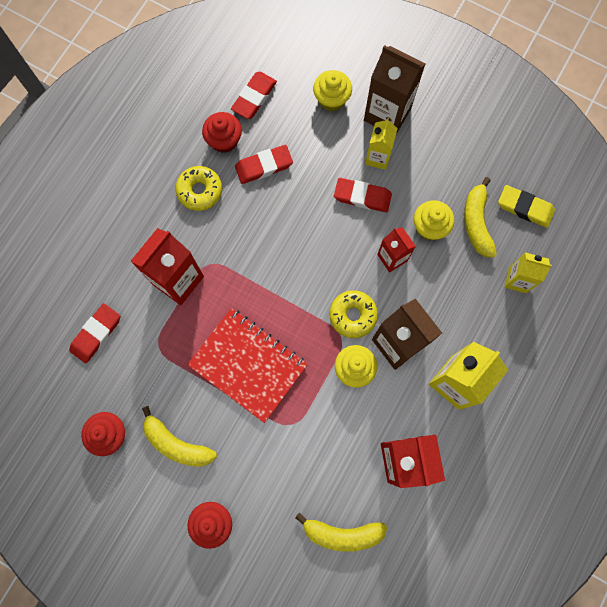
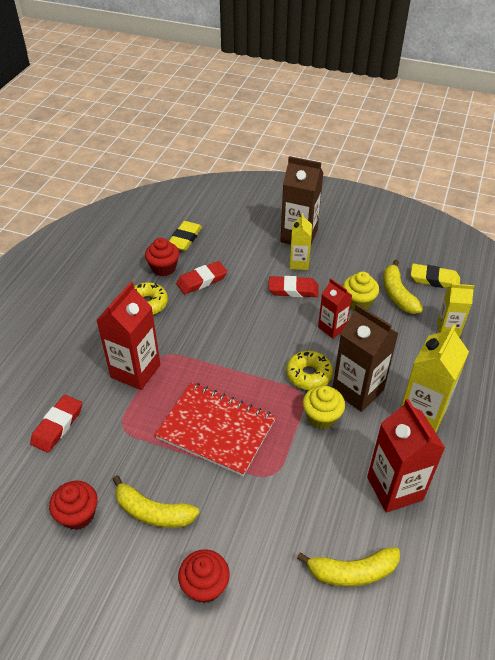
camera: 10 degrees left, 30 degrees down
(254, 97) = (185, 239): red eraser -> yellow eraser
(331, 99) = (250, 232): yellow cupcake -> none

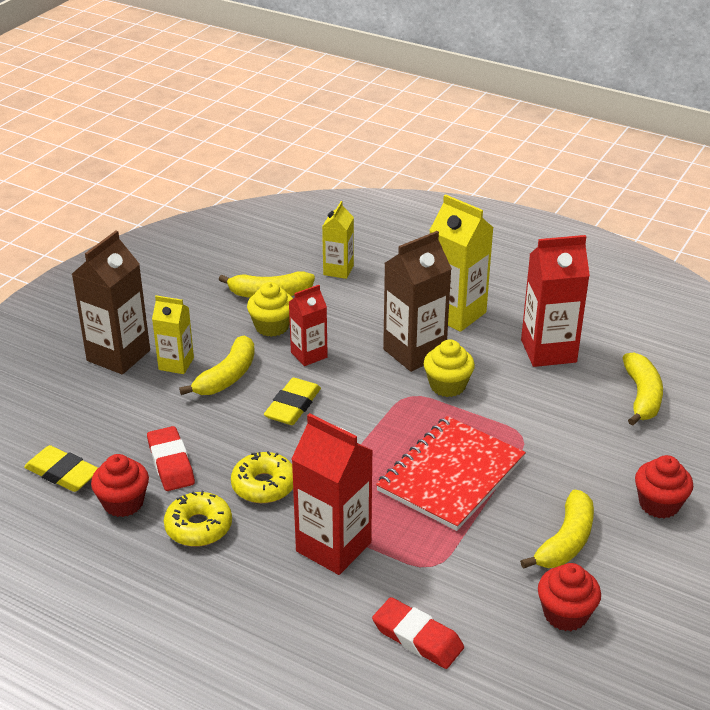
camera: 80 degrees left, 10 degrees down
(293, 290) = (227, 377): red eraser -> yellow banana
(308, 375) = (381, 386): yellow donut -> yellow donut (264, 485)
(434, 279) = (255, 262): yellow eraser -> yellow eraser (293, 406)

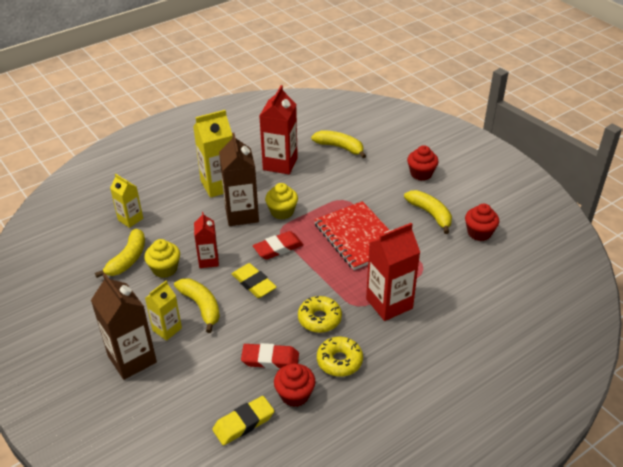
camera: 65 degrees left, 5 degrees up
(417, 637) = (472, 292): red eraser -> red eraser (278, 248)

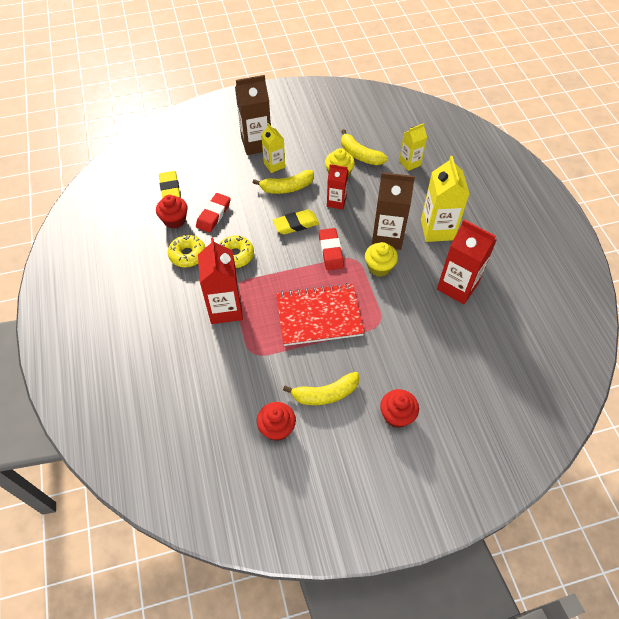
camera: 110 degrees right, 15 degrees up
(340, 147) = (472, 351): yellow banana -> none

